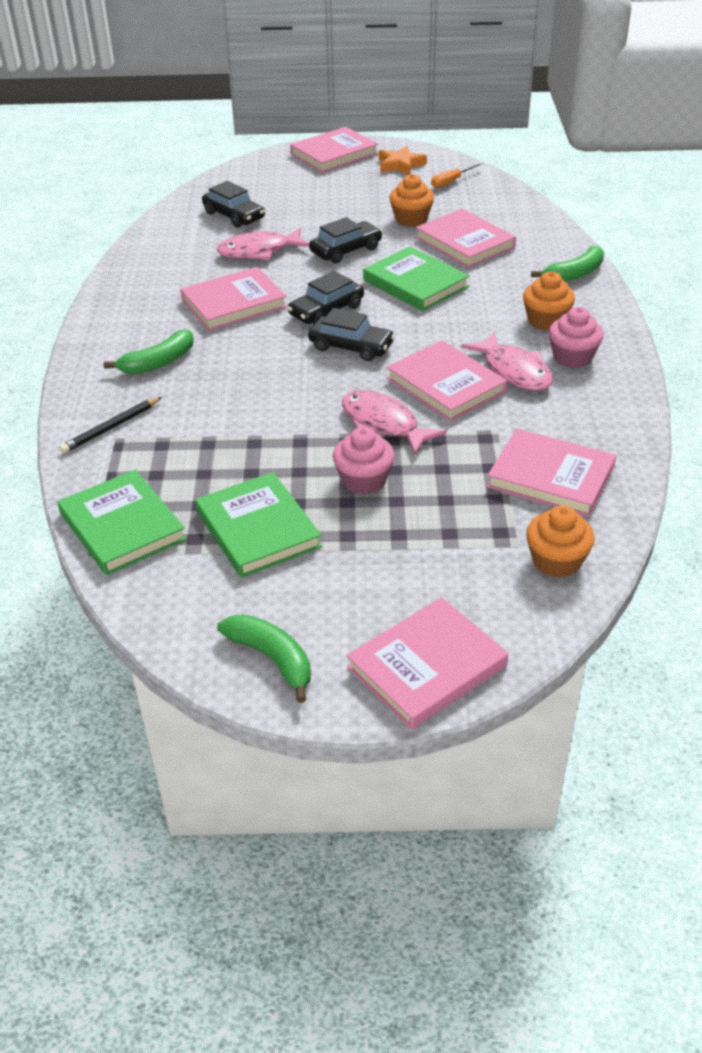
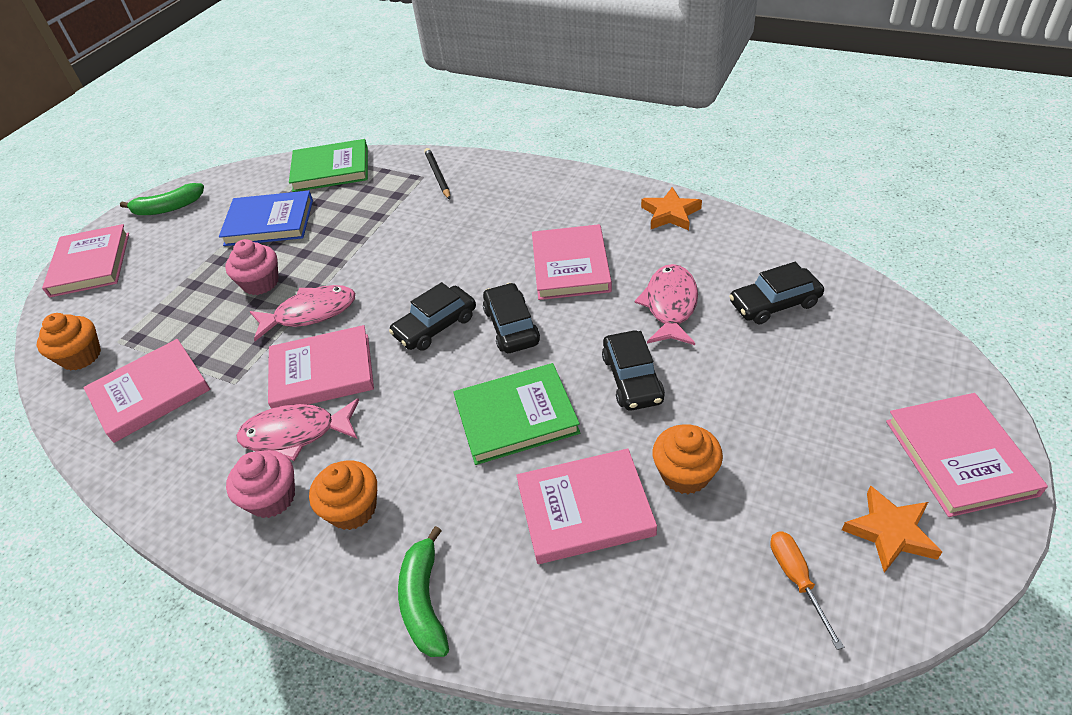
camera: 120 degrees right, 5 degrees up
(135, 273) = (670, 214): none -> orange star
(158, 362) = (505, 207): green banana -> none
(258, 529) = (269, 222): green book -> blue book

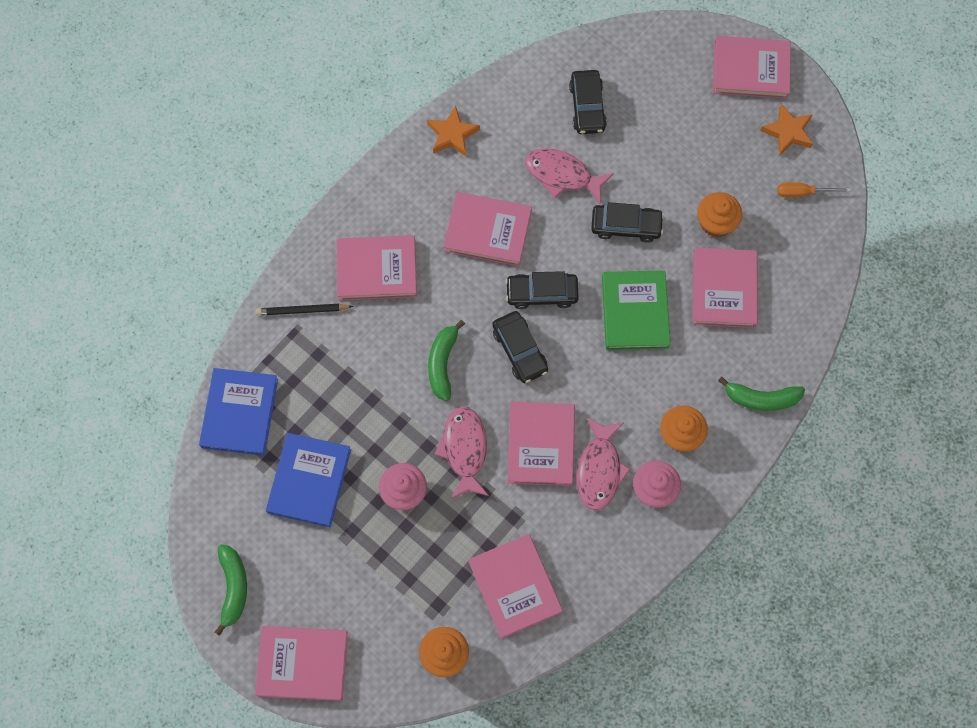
camera: 80 degrees left, 25 degrees up
(331, 169) = (240, 413): green book -> blue book
(405, 273) = (442, 363): none -> green banana
(495, 206) = (377, 270): none -> pink book

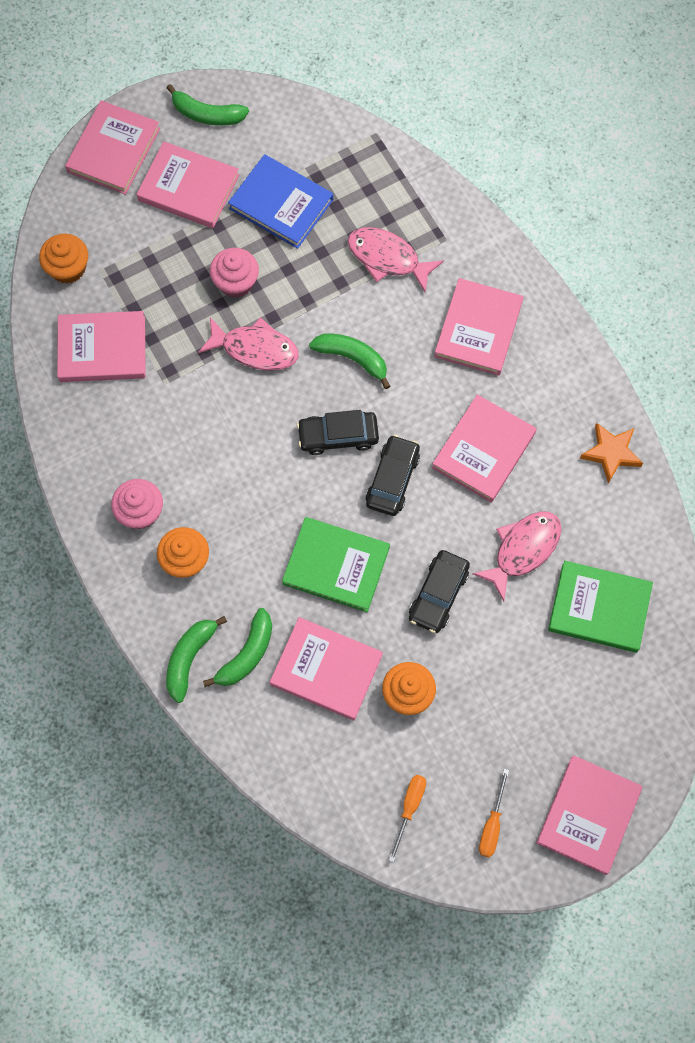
camera: 110 degrees right, 0 degrees up
(240, 413) = (373, 164): blue book -> none
(302, 310) = (459, 248): black pencil -> none
(540, 445) = (231, 421): pink book -> pink book (188, 188)
(587, 107) = (599, 608): black car -> green book
(599, 469) = (182, 467): pink fish -> pink fish (387, 258)
(738, 355) = (247, 654): none -> green banana
(788, 132) = (492, 824): orange star -> orange screwdriver

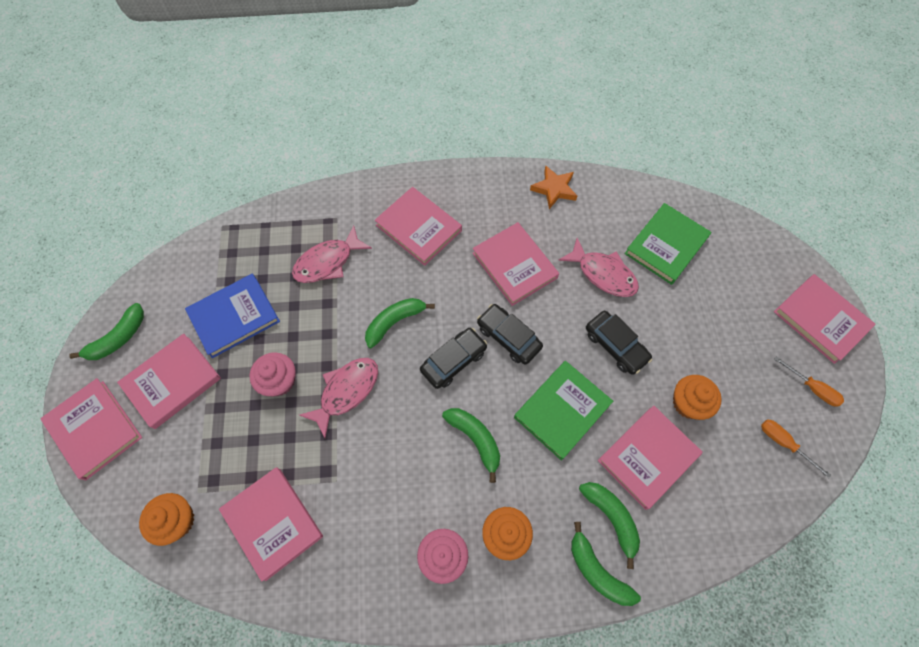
camera: 65 degrees left, 5 degrees down
(102, 349) = (273, 523): pink book -> pink book turned 60 degrees counterclockwise
(265, 493) = (475, 439): none -> green banana
(338, 436) = (453, 361): black car -> black car turned 150 degrees counterclockwise
(523, 550) = (603, 274): pink fish -> pink fish turned 150 degrees clockwise

